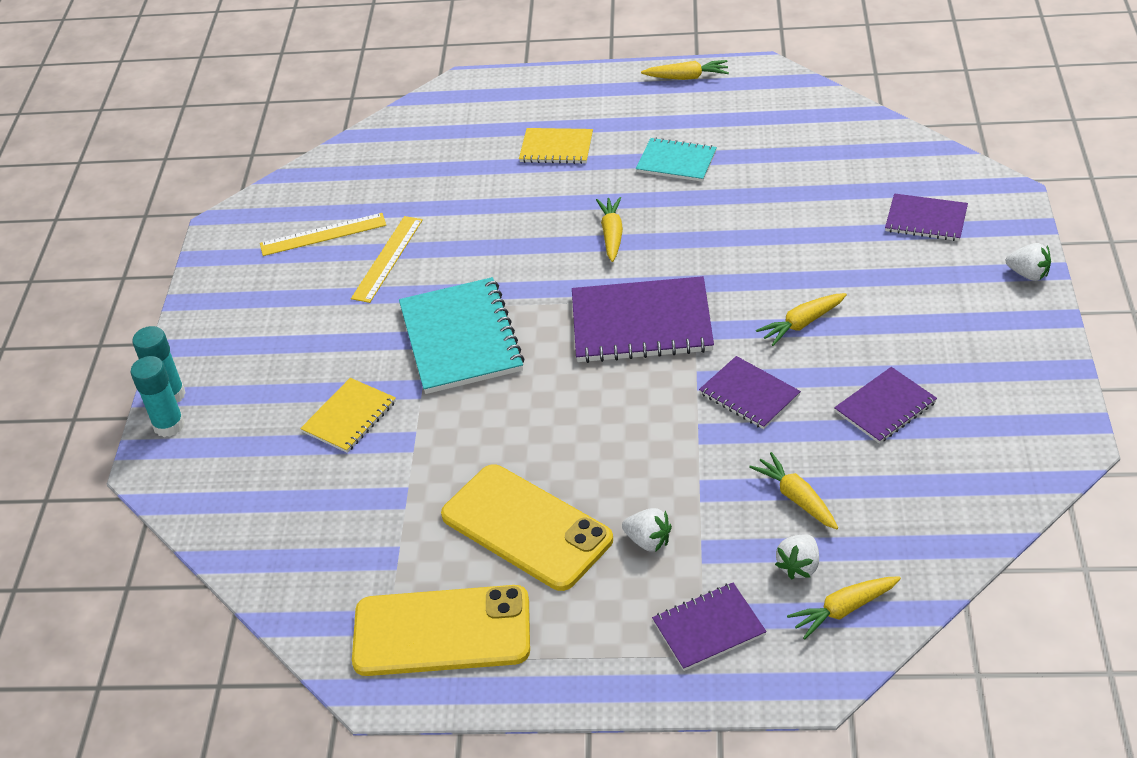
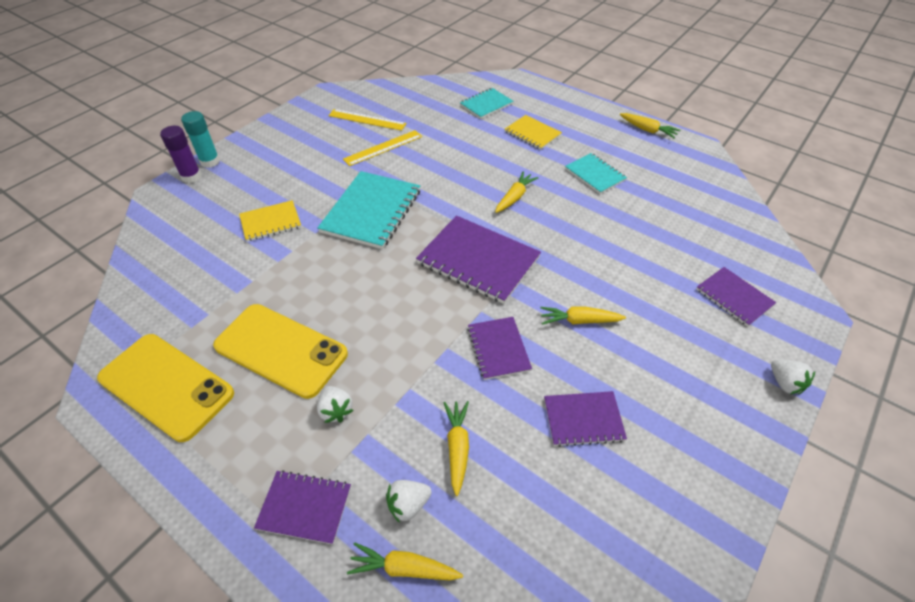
camera: 30 degrees right, 5 degrees up
(169, 425) = (191, 176): turquoise glue stick -> purple glue stick
(460, 138) = (486, 104): none -> turquoise notebook
(526, 527) = (281, 350): yellow phone -> yellow phone turned 45 degrees counterclockwise

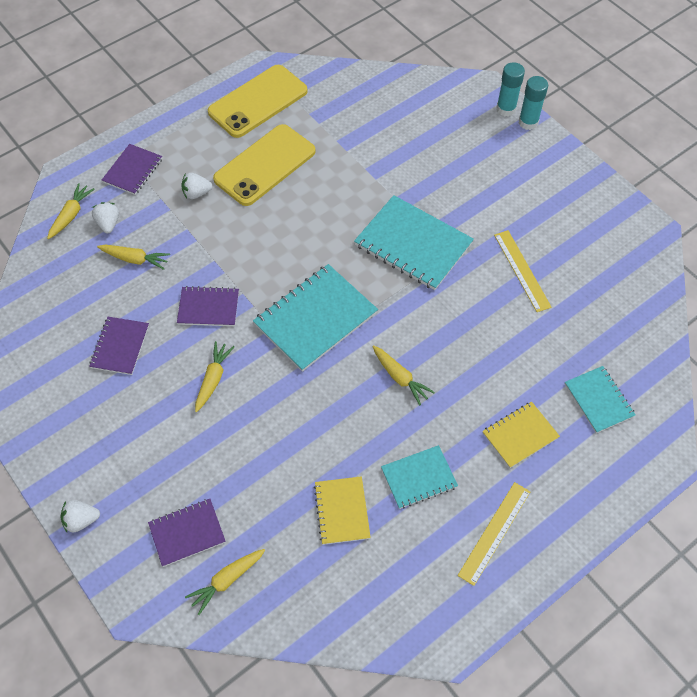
camera: 105 degrees right, 10 degrees up
(191, 176) = (506, 109): purple glue stick -> turquoise glue stick
(270, 222) = (419, 165): yellow notebook -> yellow notebook (342, 511)
(367, 120) = (583, 262): yellow ruler -> yellow ruler (494, 532)
(478, 260) = (315, 319): purple notebook -> turquoise notebook
(647, 130) = (500, 588): yellow carrot -> yellow carrot (227, 580)

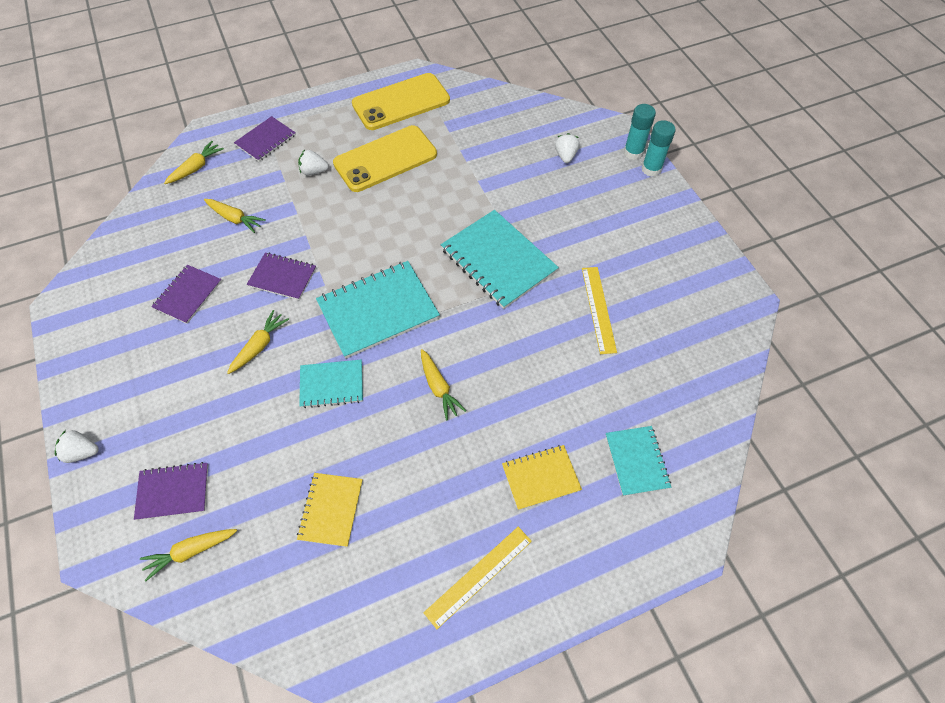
camera: 15 degrees right, 0 degrees up
(108, 224) = (225, 182): white strawberry -> white strawberry (565, 156)
(419, 478) = (421, 495): turquoise notebook -> turquoise notebook (332, 384)

